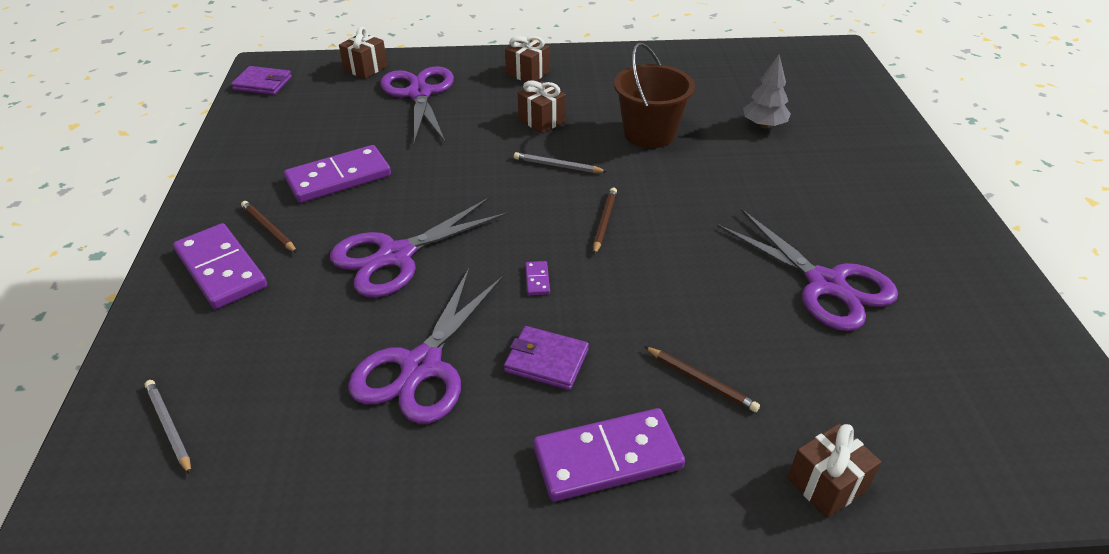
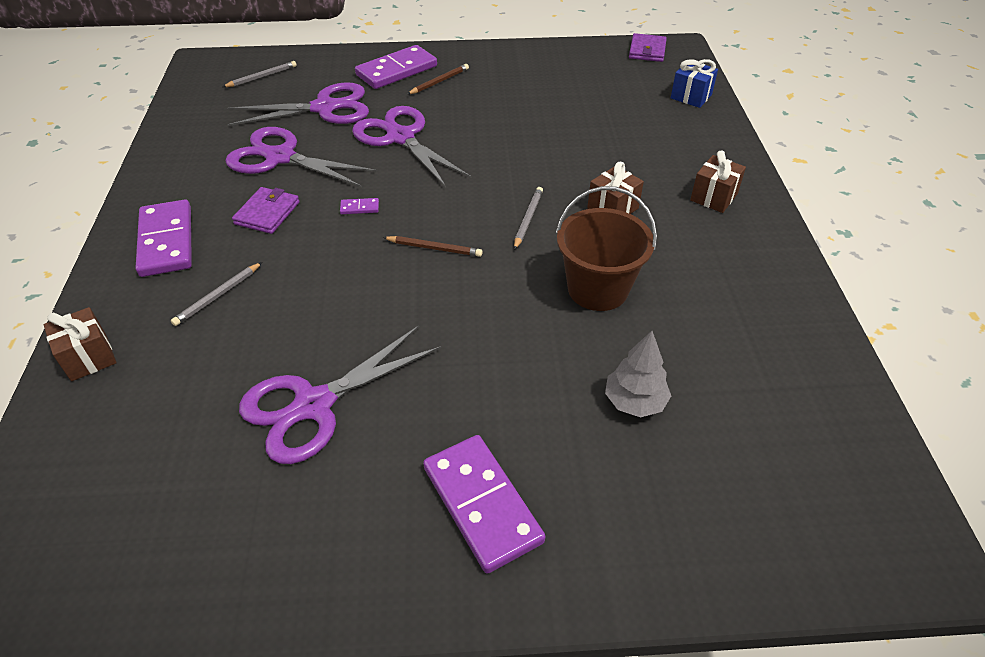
camera: 90 degrees right, 5 degrees up
(339, 178) = (504, 102): purple domino -> purple domino (482, 504)
(365, 68) = (691, 96): brown gift -> blue gift
(419, 94) = (650, 130): purple scissors -> purple scissors (325, 108)
(701, 381) = (218, 296): brown pencil -> grey pencil

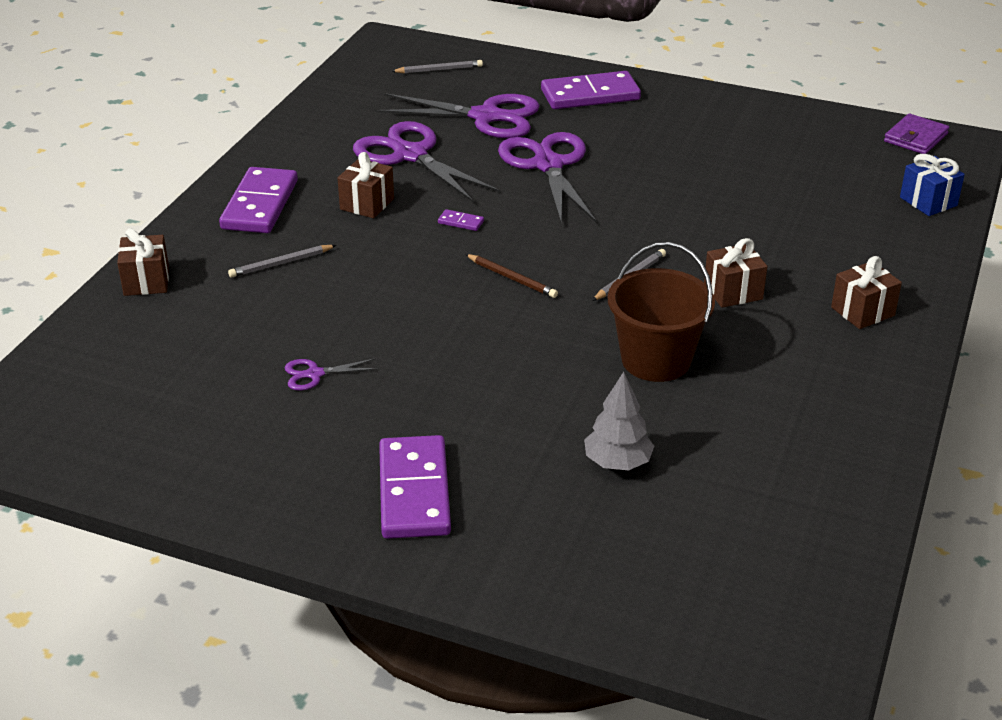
camera: 25 degrees right, 10 degrees down
(267, 213) = (367, 204): purple wallet -> brown gift
(313, 405) = (314, 374): purple scissors -> purple scissors, size x0.45
(439, 81) = (631, 117): brown pencil -> none

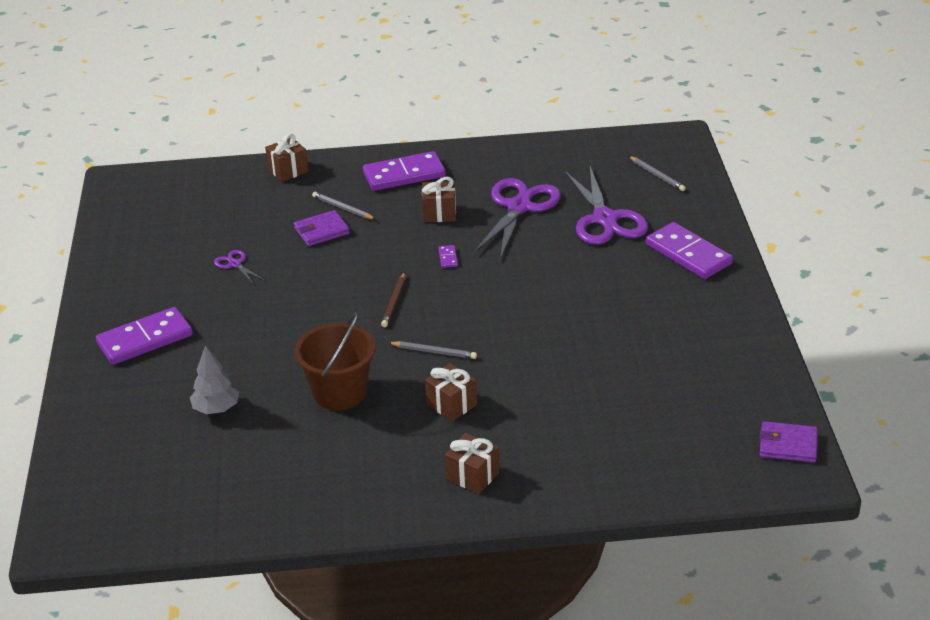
camera: 65 degrees right, 0 degrees up
(313, 290) = (322, 231): none -> purple wallet
(548, 165) = (559, 269): purple scissors -> none
(928, 201) = (676, 476): blue gift -> none

